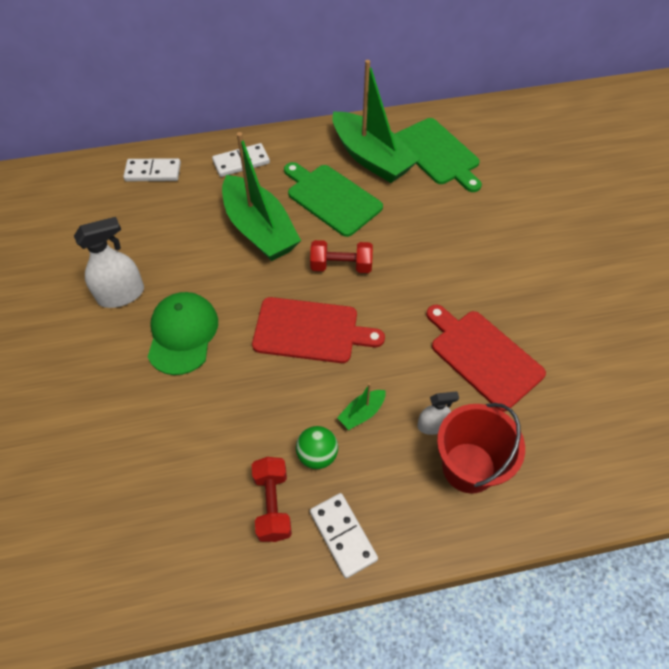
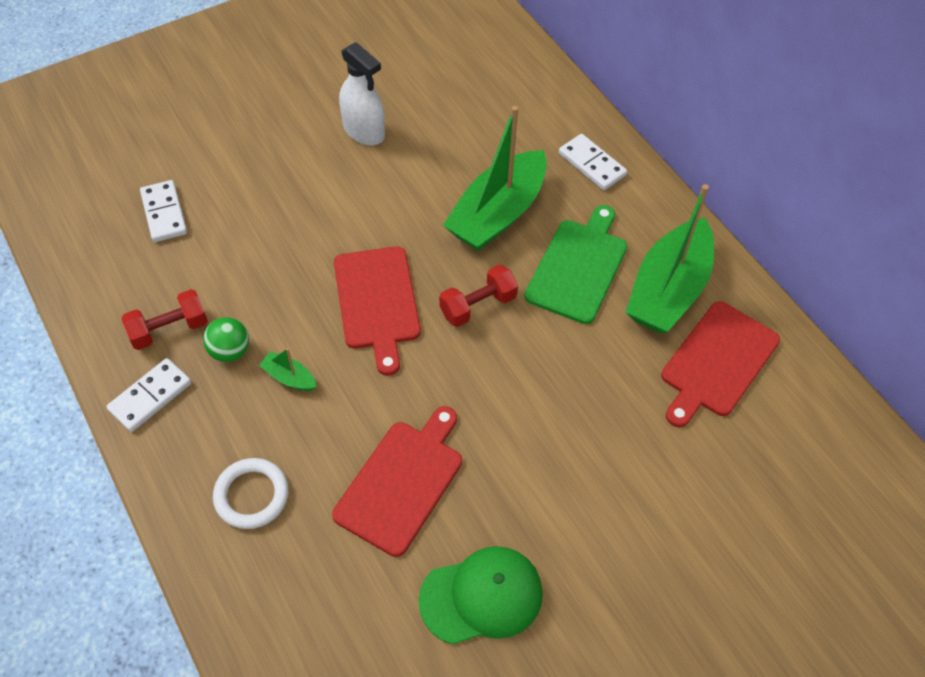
camera: 70 degrees right, 0 degrees up
(153, 172) = (536, 94): white domino -> white domino (164, 213)
(182, 334) = (334, 195): green cap -> green cap (481, 596)
(341, 266) = (478, 305): red dumbbell -> red dumbbell turned 75 degrees clockwise
(432, 425) = (293, 448): white spray bottle -> none
(437, 153) = (717, 362): green cutting board -> red cutting board
(468, 467) = (251, 495): red bucket -> white ring

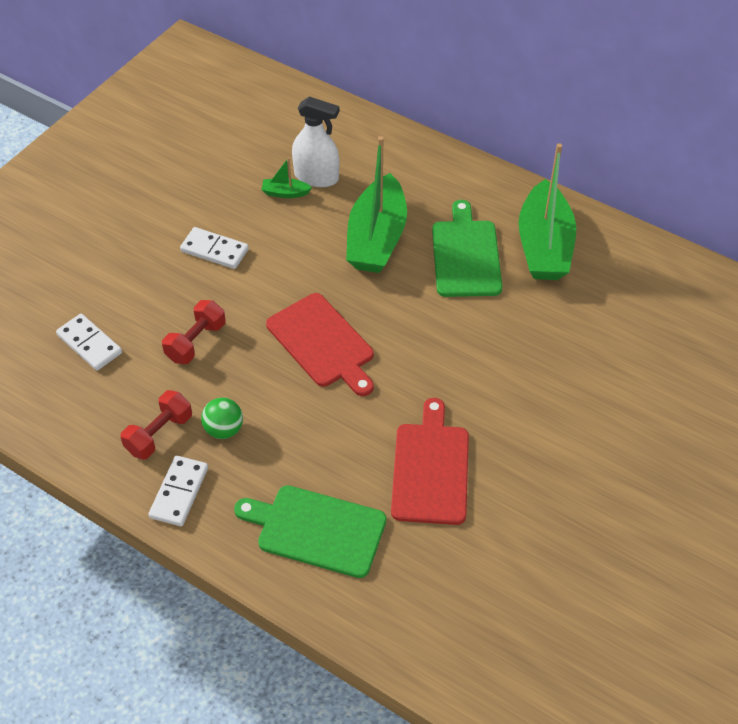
camera: 25 degrees left, 5 degrees down
(251, 495) = (317, 530): white ring -> green cutting board
(289, 377) = (288, 429): green boat -> green boat (285, 193)
(364, 131) = (222, 214): white spray bottle -> white spray bottle (316, 177)
(478, 305) = (405, 314): red dumbbell -> red dumbbell (196, 342)
(481, 596) = (543, 522): green cap -> none
(592, 164) = (427, 173): white domino -> white domino (214, 250)
(717, 362) = (611, 284): red cutting board -> none

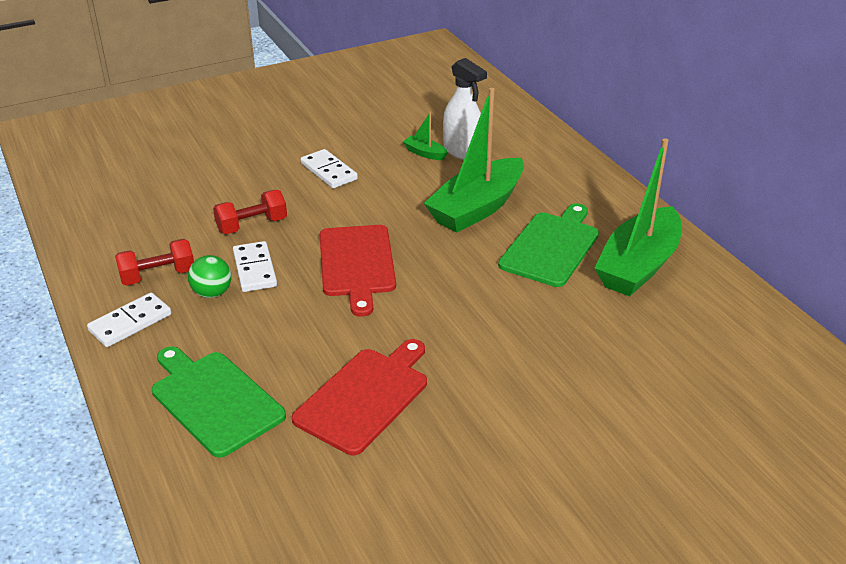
camera: 30 degrees right, 15 degrees down
(89, 344) = (169, 197): white domino -> white domino (255, 269)

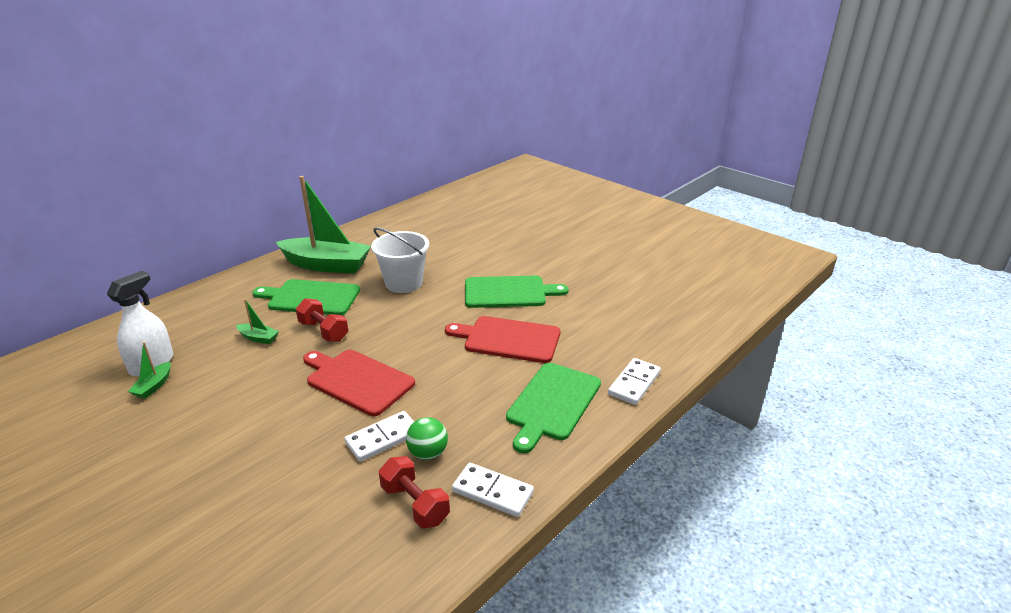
camera: 110 degrees left, 5 degrees down
(252, 225) = (307, 466): red dumbbell -> red dumbbell (323, 331)
(328, 171) = (190, 443): white domino -> white domino (634, 383)
(357, 264) = (357, 380): red cutting board -> red cutting board turned 120 degrees counterclockwise
(477, 208) = (258, 338): green boat -> green boat, size x0.41
(488, 430) = (508, 292): none -> green cutting board
(559, 327) = (404, 283): none -> white bucket

